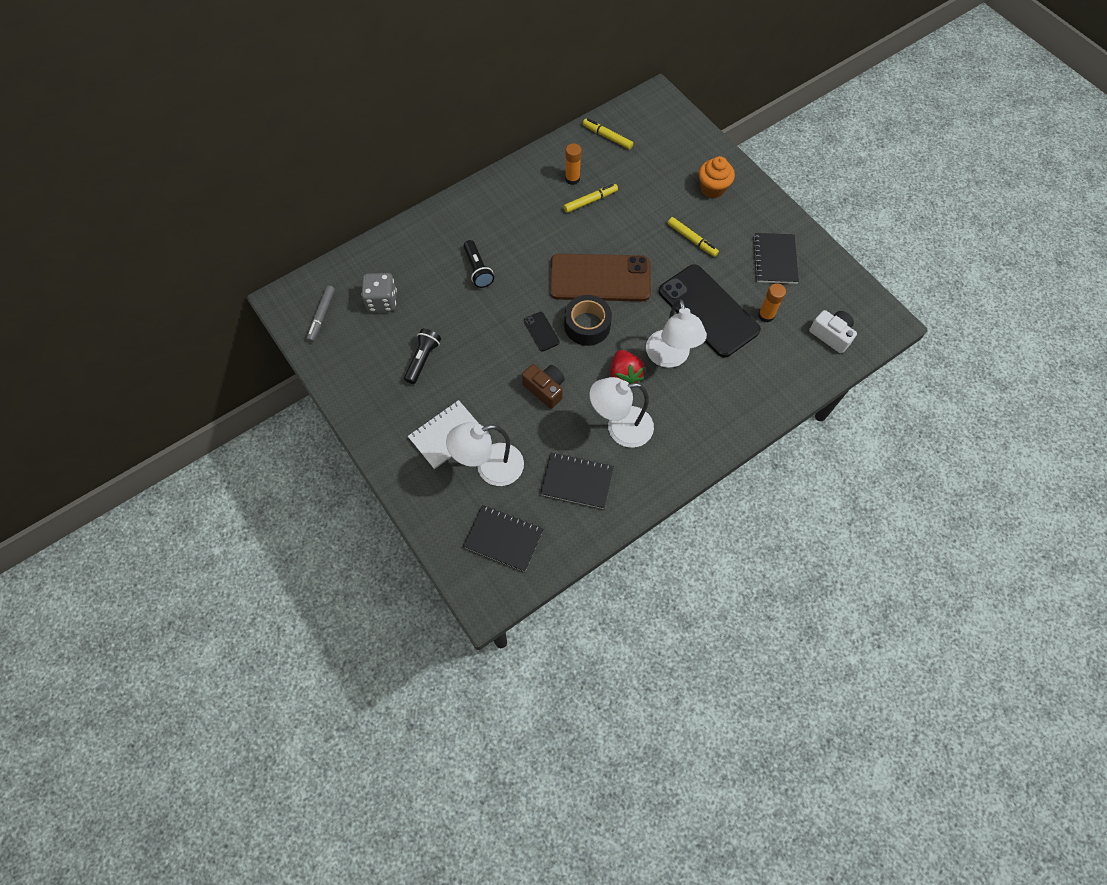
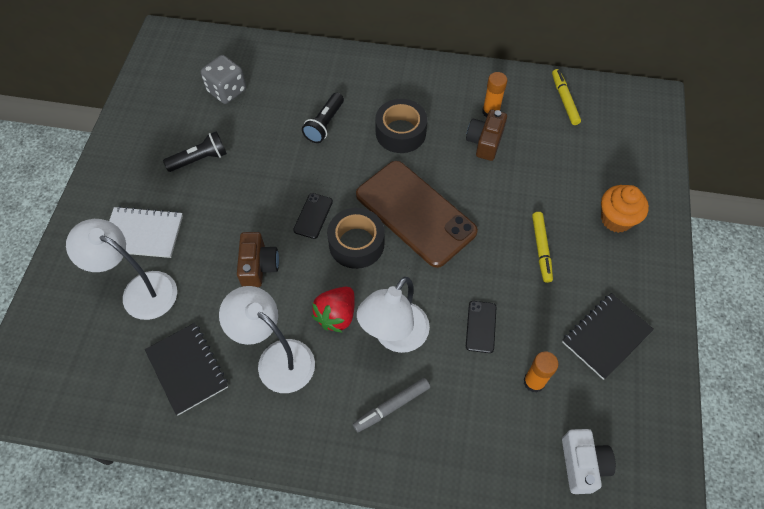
camera: 45 degrees right, 5 degrees down
(322, 316) = (174, 68): grey marker -> grey marker (392, 407)
(503, 538) = (77, 359): black notebook -> none
(533, 236) = (400, 132): none -> black tape
(590, 201) = (485, 142): yellow marker -> brown camera
(708, 311) = (480, 326): black phone -> black phone, size x0.41

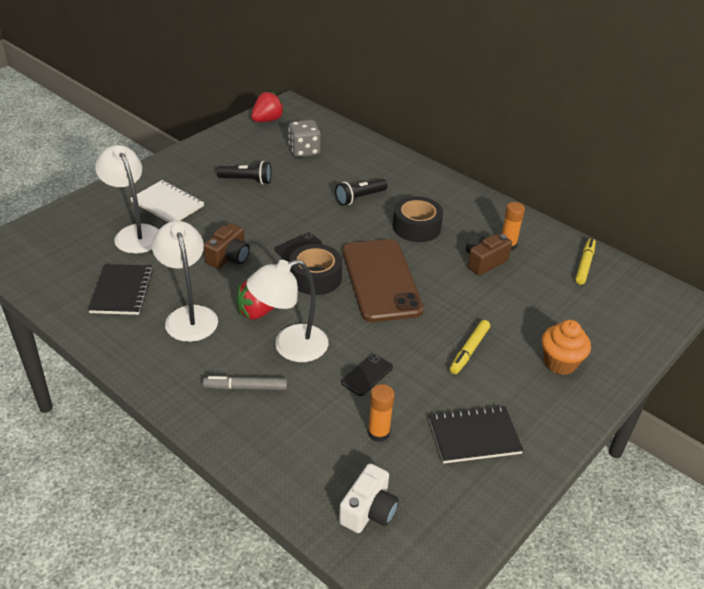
camera: 30 degrees right, 20 degrees down
(157, 68) = (267, 120): none -> red strawberry

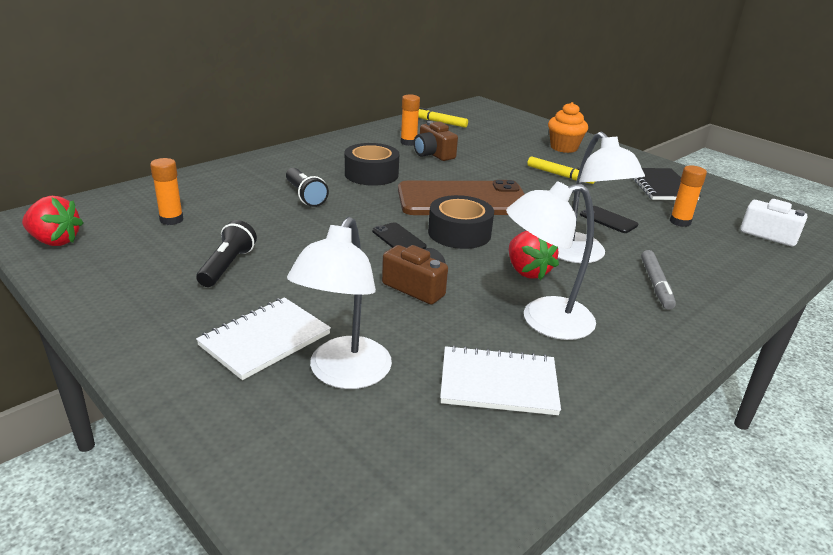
camera: 85 degrees left, 10 degrees down
(122, 291) = (498, 383): black notebook -> white notebook
(134, 233) = (343, 374): white lamp -> white lamp turned 45 degrees counterclockwise
(267, 120) = (55, 241): red strawberry -> red strawberry turned 150 degrees clockwise
(304, 151) = (171, 220): grey dice -> orange glue stick

